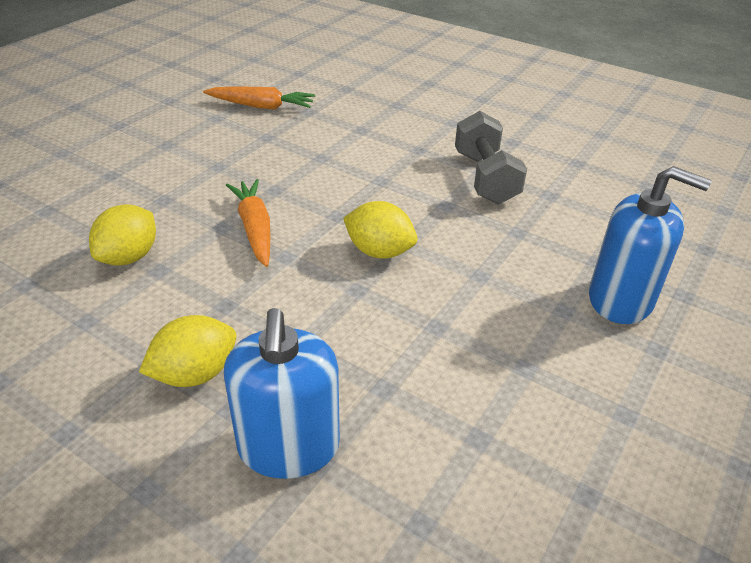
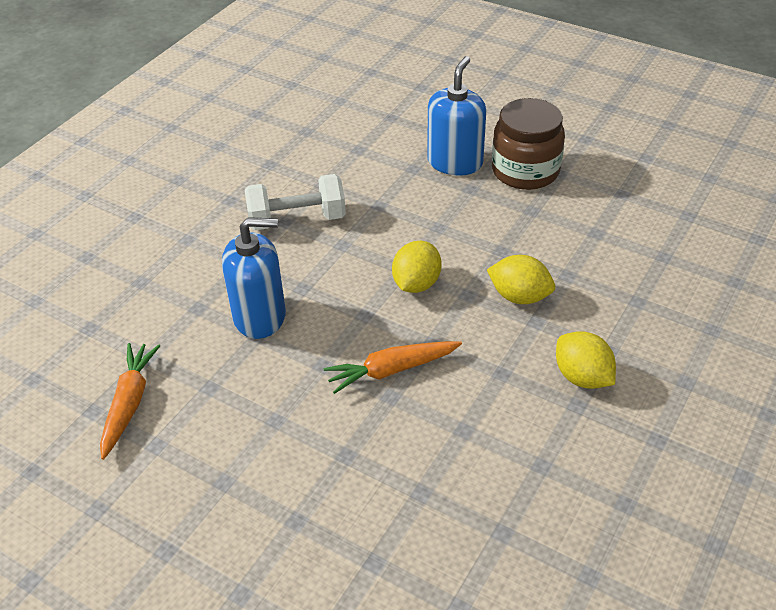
camera: 90 degrees left, 5 degrees up
(129, 257) = (448, 458): yellow lemon -> yellow lemon (519, 296)
(289, 447) = (630, 317): blue soap dispenser -> blue soap dispenser (260, 316)
(485, 178) = (297, 219): grey dumbbell -> white dumbbell
(620, 372) = (525, 171): none -> brown jar

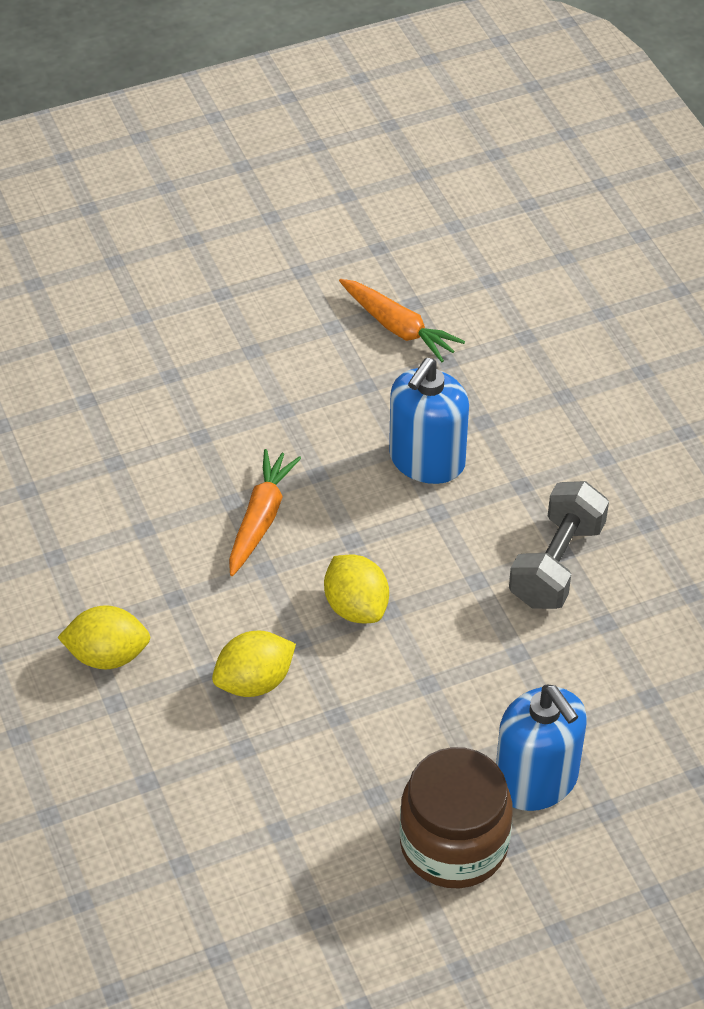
camera: 125 degrees right, 5 degrees up
(297, 219) = (556, 564): white dumbbell -> grey dumbbell

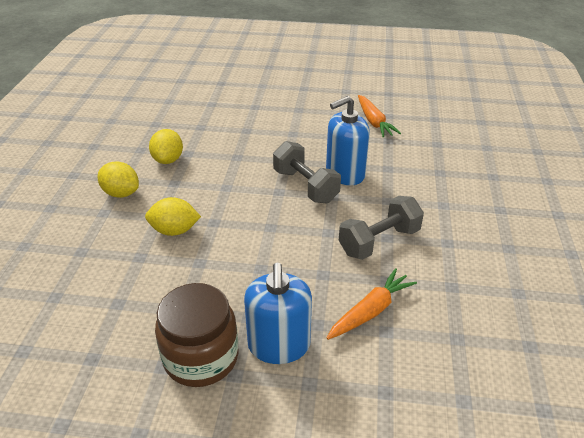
camera: 30 degrees right, 10 degrees down
(261, 519) = (243, 168): orange carrot -> orange carrot (370, 311)
(356, 607) = (255, 219): yellow lemon -> yellow lemon (168, 160)
(385, 511) = (305, 186): none -> grey dumbbell

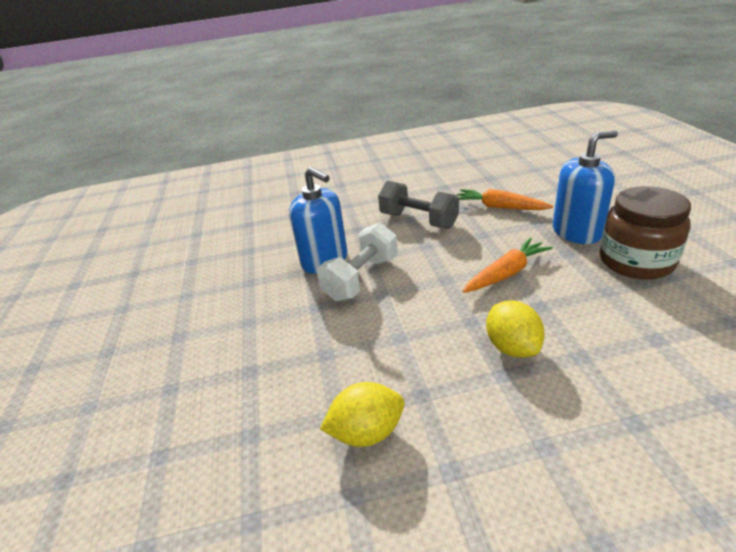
camera: 105 degrees left, 5 degrees down
(121, 193) = (487, 450): yellow lemon -> none
(305, 186) = (361, 278): grey dumbbell -> white dumbbell
(374, 122) = (208, 268): orange carrot -> orange carrot (506, 273)

